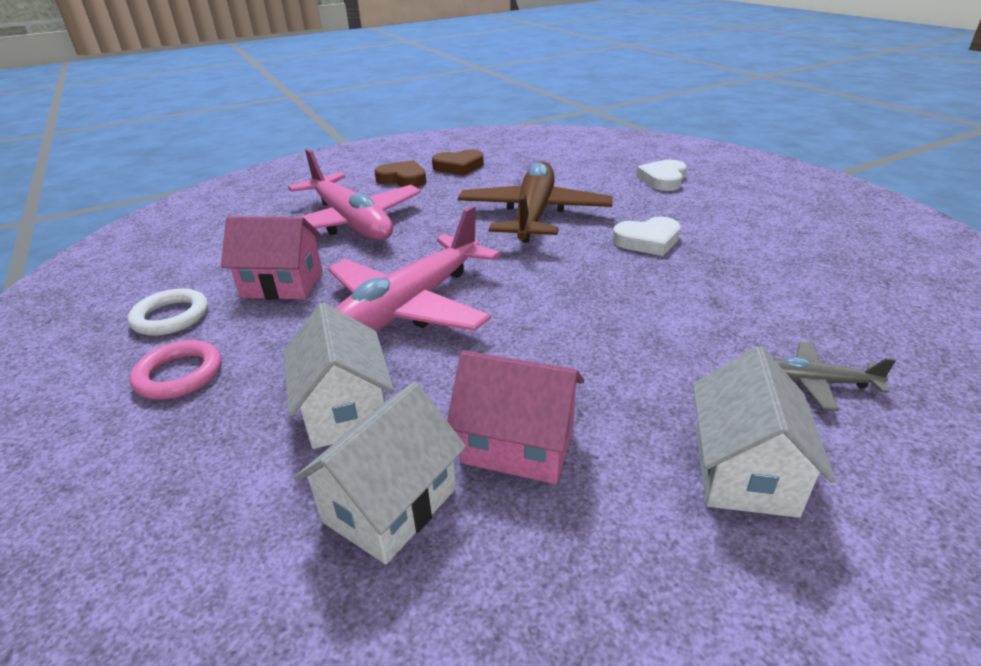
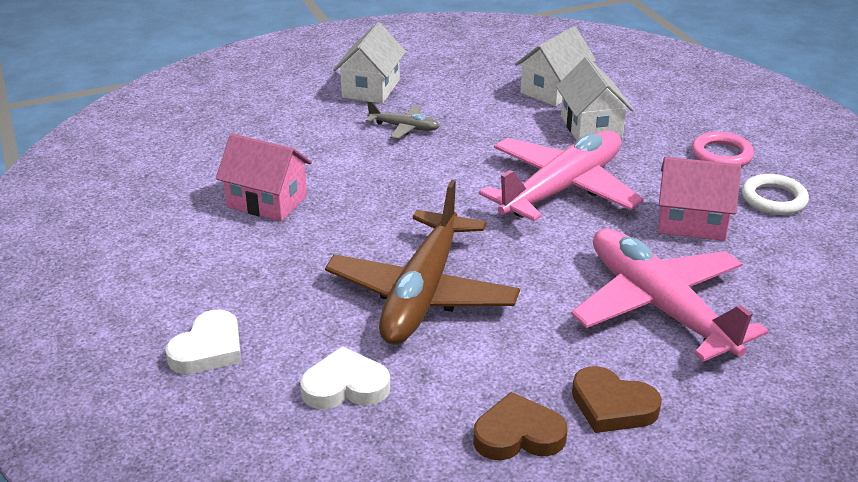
camera: 175 degrees left, 0 degrees up
(518, 445) = (485, 105): pink house -> pink house (267, 201)
(647, 241) = (313, 238): white heart -> white heart (345, 386)
(817, 382) = (290, 118): grey plane -> grey plane (404, 127)

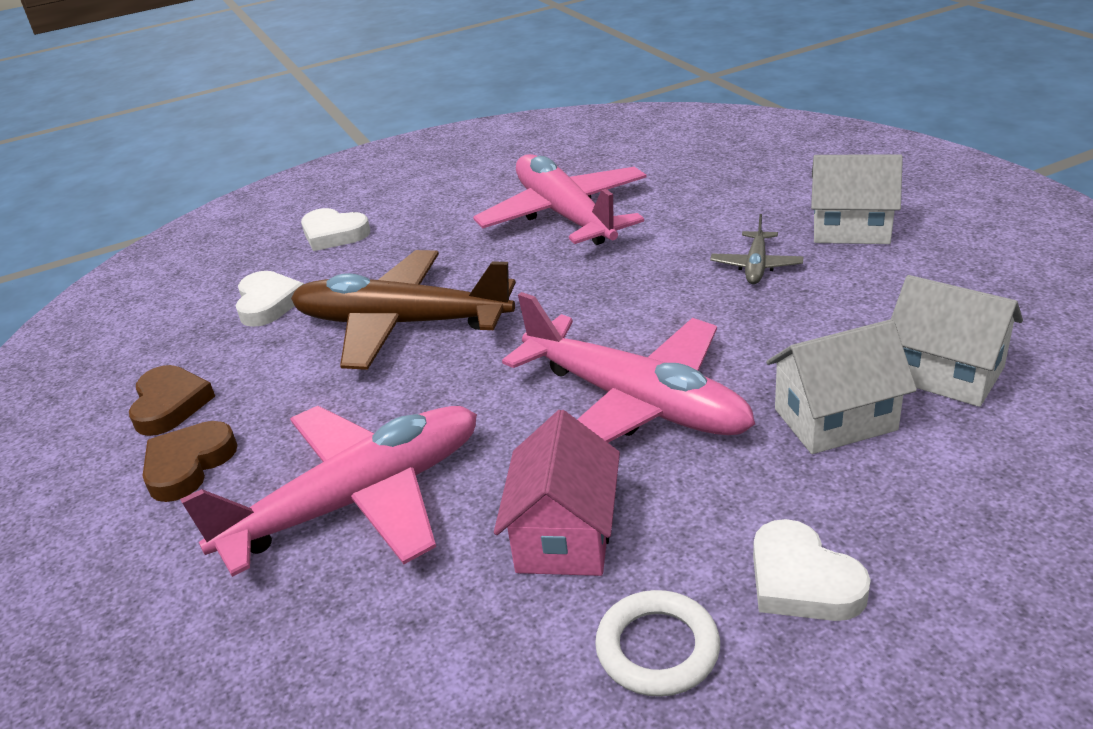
camera: 90 degrees right, 0 degrees up
(267, 201) = (565, 216): pink house -> pink plane
(721, 155) = (802, 580): pink ring -> white heart

